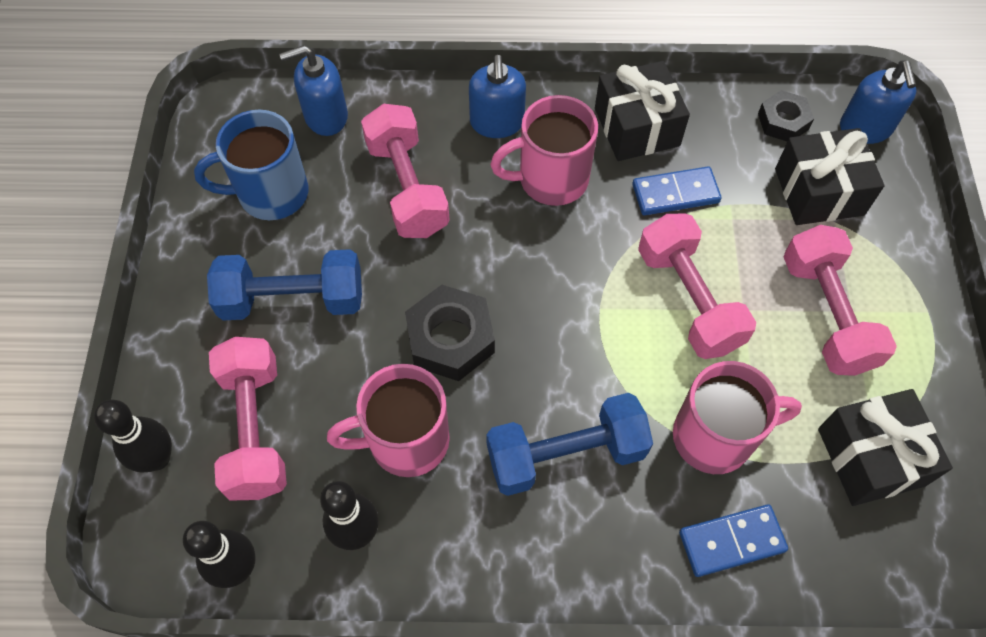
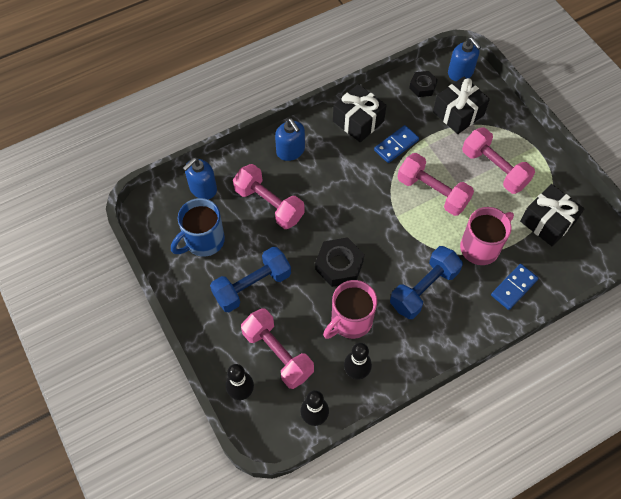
camera: 30 degrees left, 0 degrees up
(550, 179) = (335, 166): pink mug -> none

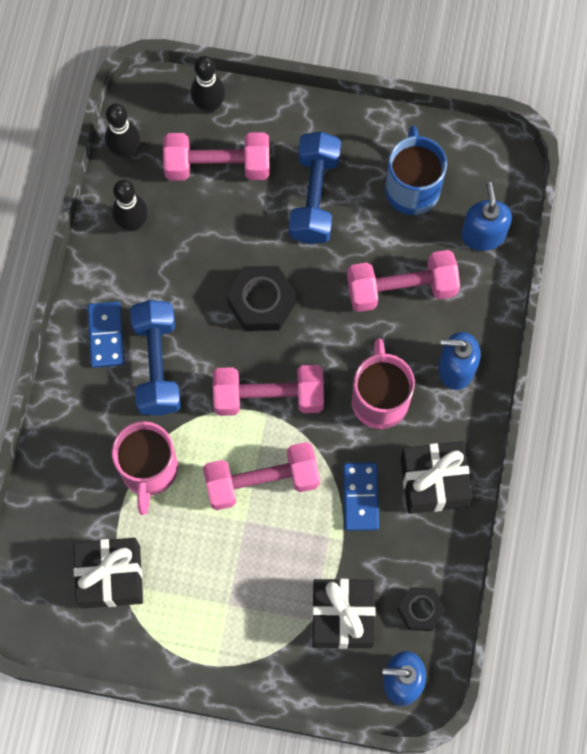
camera: 130 degrees right, 10 degrees up
(350, 321) = (189, 261): pink mug -> pink mug (380, 399)
(494, 168) = (229, 584): pink dumbbell -> pink dumbbell (268, 397)
(514, 287) = (74, 460): blue domino -> blue domino (106, 335)

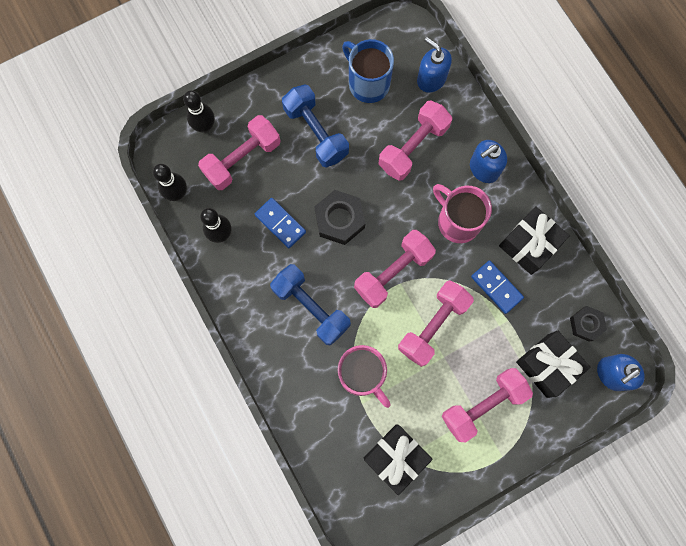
camera: 40 degrees left, 5 degrees up
(106, 335) = (265, 315): blue domino -> blue domino (280, 223)
(242, 600) = (483, 405): none -> pink dumbbell

